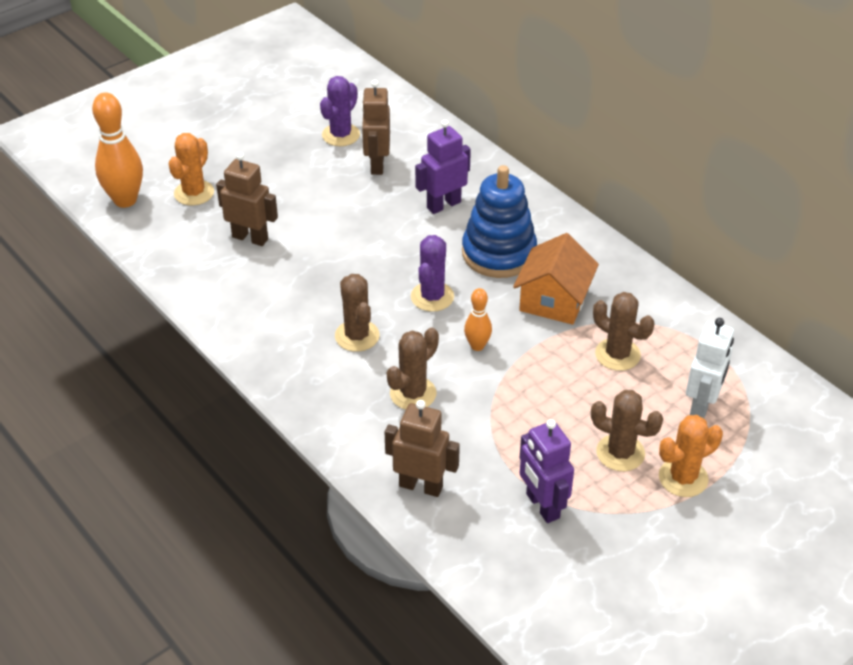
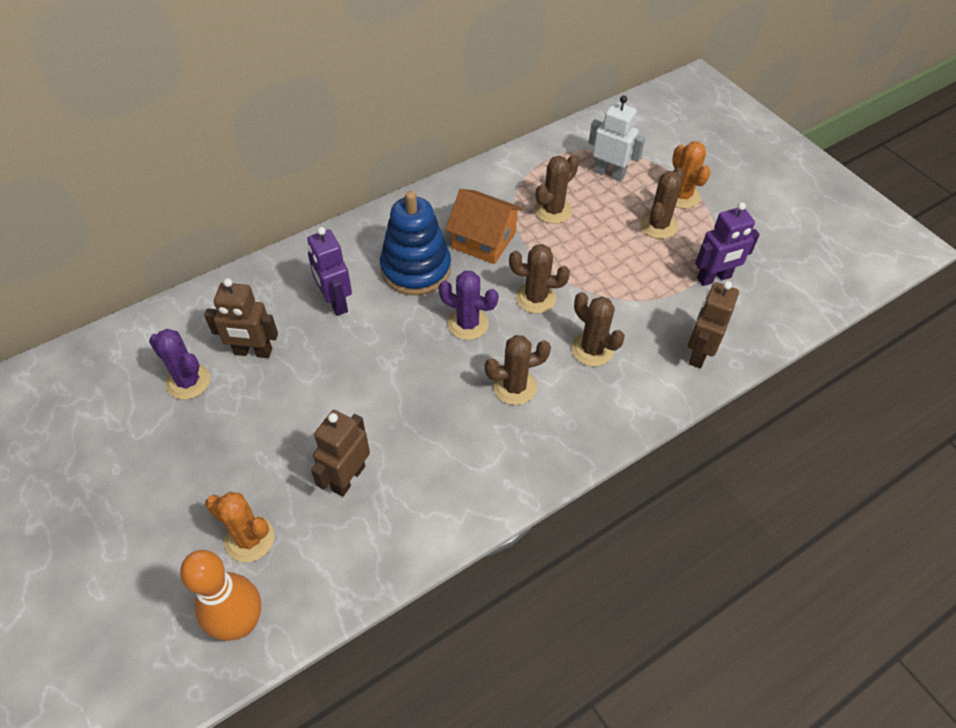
camera: 85 degrees left, 10 degrees up
(477, 346) = (535, 298): orange bowling pin -> brown cactus

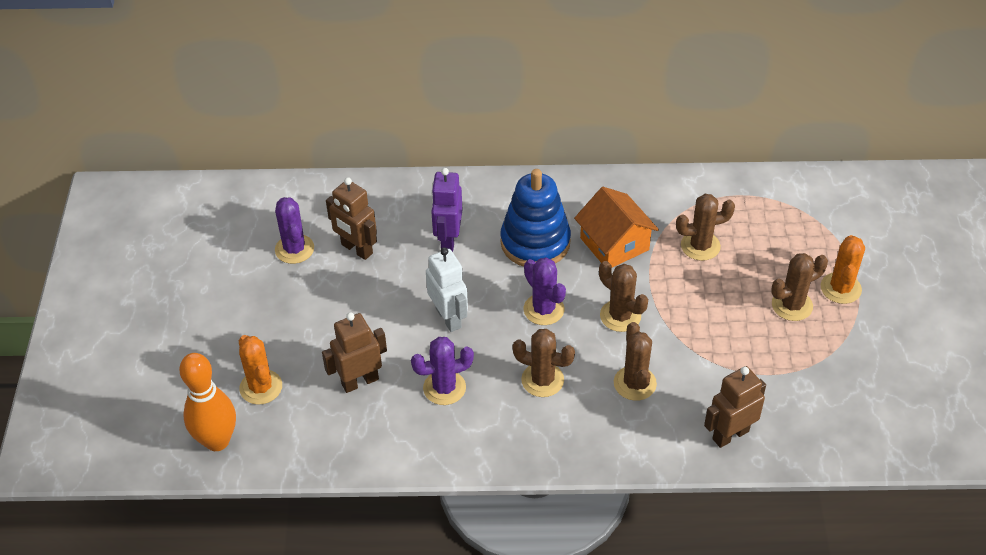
camera: 35 degrees right, 5 degrees down
(433, 441) = (444, 388): none -> purple cactus
(609, 173) = (785, 235): white robot -> white robot (449, 318)
(714, 278) = (805, 378): purple robot -> none

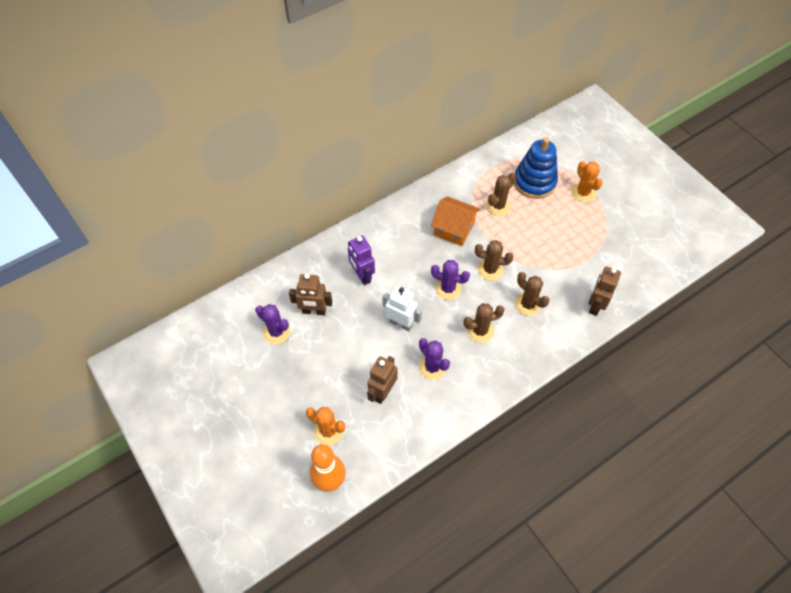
camera: 35 degrees left, 10 degrees up
(444, 388) = (432, 367): purple cactus -> purple cactus turned 75 degrees counterclockwise
(535, 242) = (411, 251): blue stacking toy -> blue stacking toy (534, 182)
(792, 305) = (568, 215): brown cactus -> none

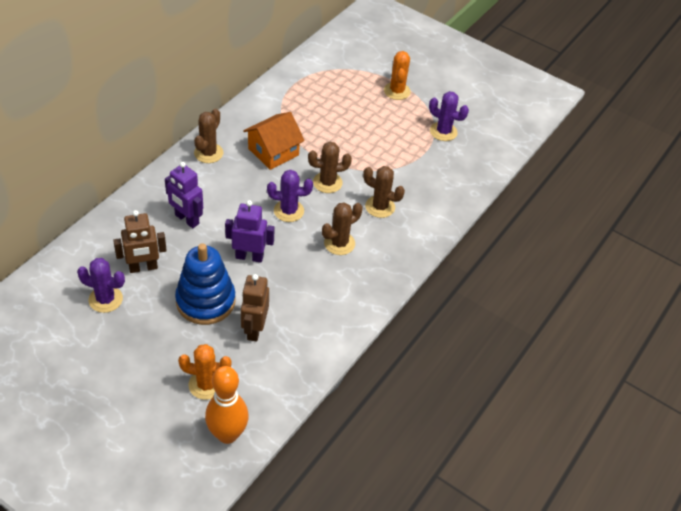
camera: 25 degrees left, 10 degrees down
(401, 323) = (249, 256): white robot -> purple robot
(432, 367) = (301, 291): purple cactus -> purple cactus (443, 132)
(454, 229) = (273, 152): orange house -> orange house turned 45 degrees counterclockwise
(498, 206) = (313, 120): brown cactus -> brown cactus (208, 153)
(534, 182) = (343, 91): blue stacking toy -> blue stacking toy (205, 301)
(583, 193) = (397, 91): orange cactus -> orange cactus turned 45 degrees clockwise
(595, 305) = (449, 192): brown robot -> none

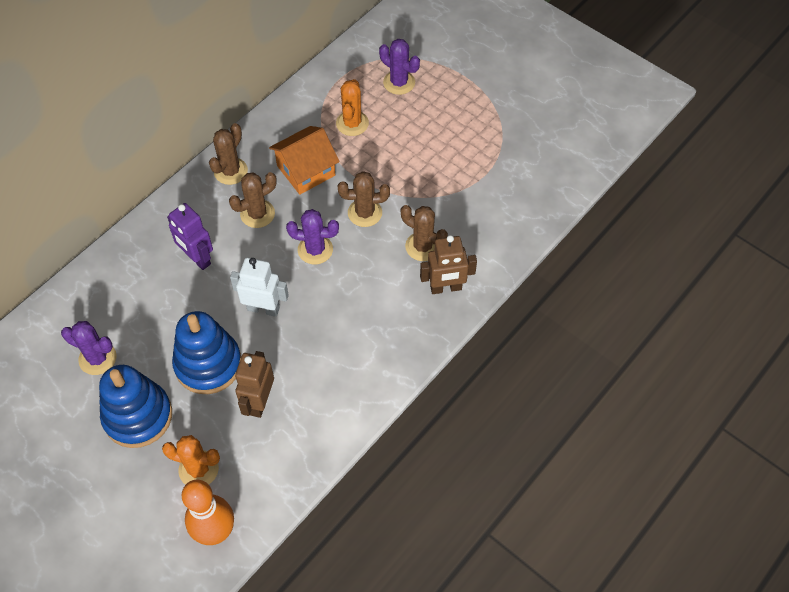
camera: 10 degrees right, 10 degrees up
(143, 268) = (142, 319): brown robot -> brown robot (446, 288)
(147, 344) = (138, 416): none -> blue stacking toy
(249, 256) = (263, 308): purple robot -> white robot
(339, 243) = (369, 294): brown cactus -> brown cactus (257, 214)
(397, 91) = (462, 89): orange cactus -> orange cactus (352, 123)
(443, 132) = (512, 145): purple cactus -> purple cactus (399, 82)

